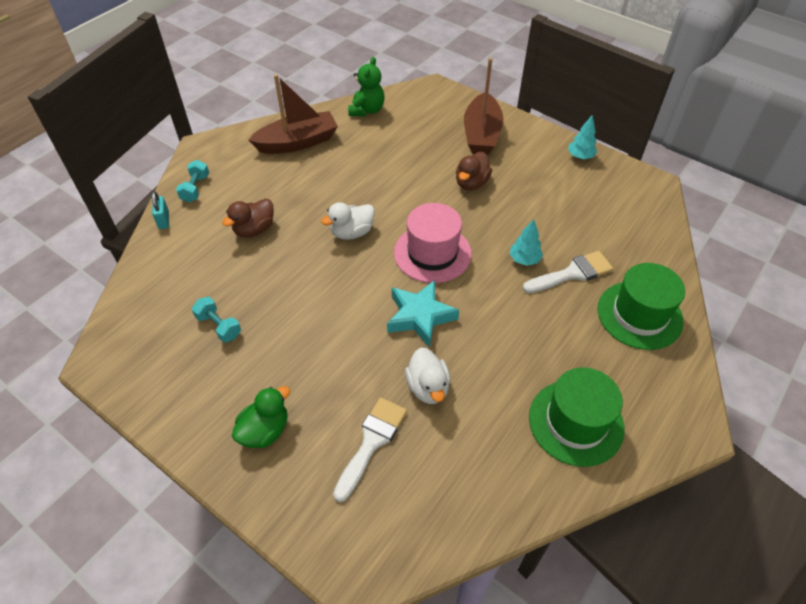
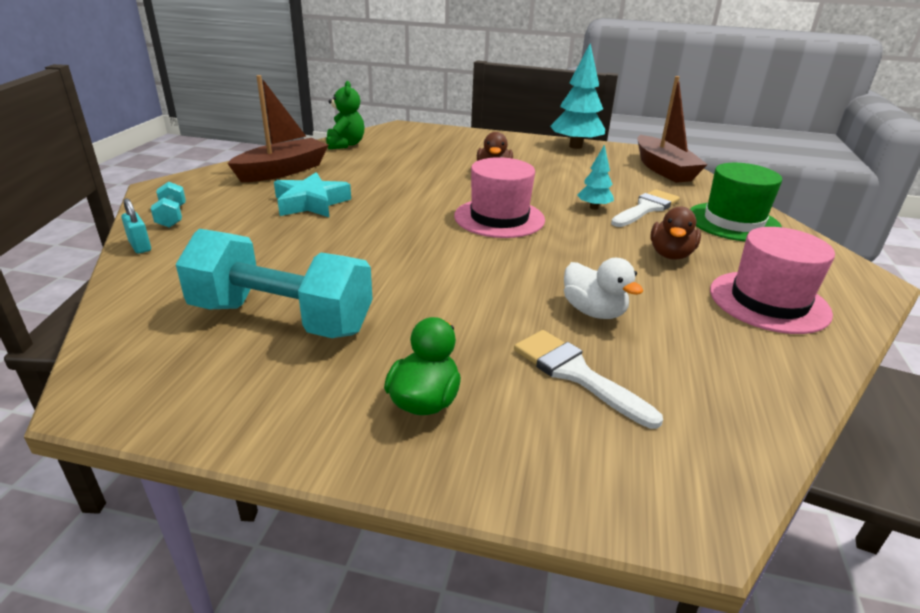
camera: 25 degrees left, 20 degrees down
(219, 326) = (282, 319): turquoise dumbbell -> turquoise dumbbell, size x2.33
(254, 229) = (274, 234): brown duck -> brown duck (670, 255)
(352, 232) = (397, 218): white duck -> none
(371, 442) = (576, 374): white brush -> white brush turned 45 degrees counterclockwise
(420, 316) = (530, 262): turquoise star -> turquoise star (311, 203)
(481, 134) = (474, 145): brown boat -> brown boat (663, 169)
(576, 422) = (768, 302): green hat -> pink hat
(580, 157) = (575, 146): turquoise tree -> turquoise tree, size x1.91

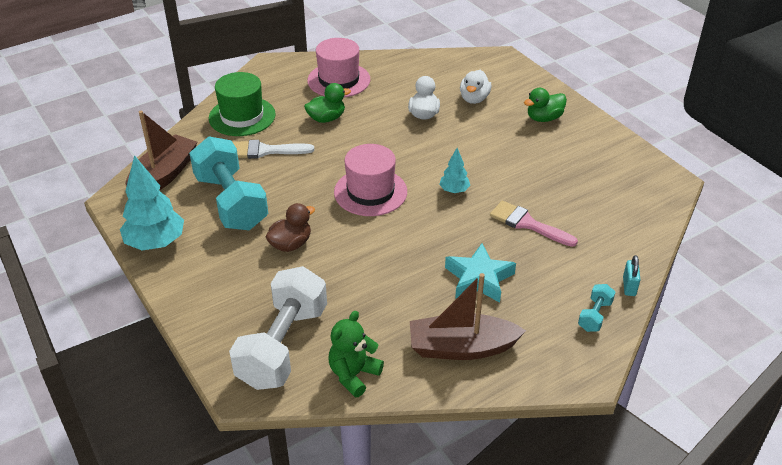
camera: 135 degrees left, 10 degrees up
(282, 319) = (573, 182): turquoise dumbbell -> turquoise dumbbell (231, 202)
(303, 253) = (527, 224): none -> pink brush
(408, 141) = (283, 346): none -> white dumbbell
(576, 374) = (474, 99): white brush -> white duck
(593, 207) = (295, 169): turquoise tree -> turquoise tree (454, 190)
(670, 255) = (326, 118): brown duck -> green duck

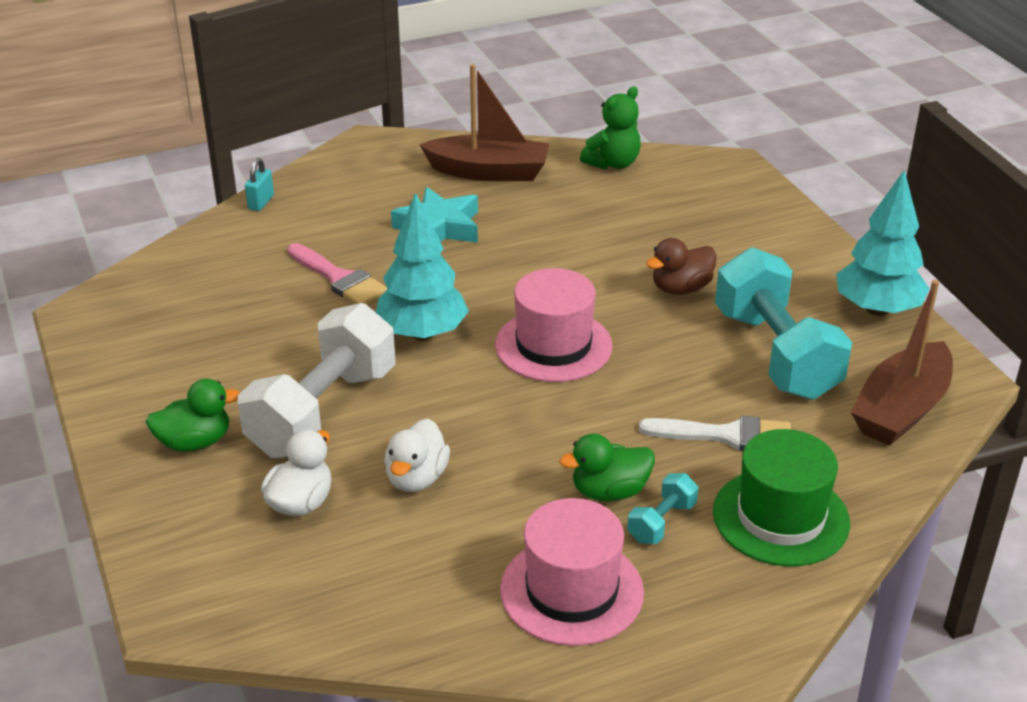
camera: 170 degrees left, 5 degrees down
(283, 346) = (690, 191): white dumbbell -> white dumbbell (323, 412)
(454, 190) = (422, 333): turquoise tree -> turquoise tree, size x1.91
(594, 315) = (323, 182): turquoise dumbbell -> turquoise dumbbell (661, 522)

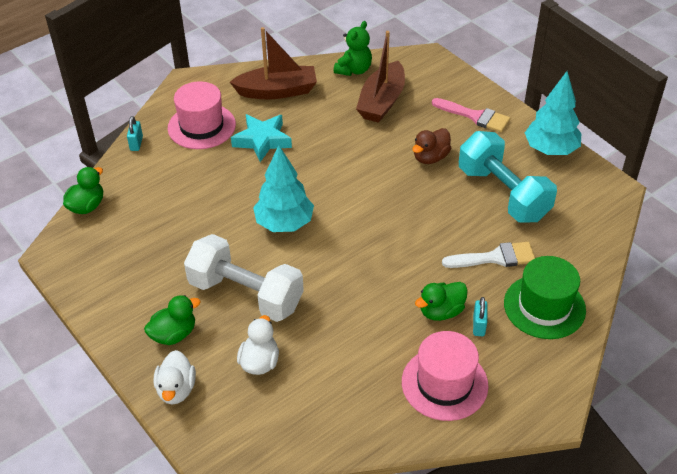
camera: 15 degrees left, 10 degrees up
(156, 264) = (87, 206): none -> green duck
(323, 412) = (246, 294): white dumbbell -> white dumbbell turned 75 degrees counterclockwise
(339, 279) = (214, 193): pink brush -> pink brush (475, 116)
(416, 478) = (323, 328): white duck -> white duck (176, 389)
(553, 345) = (369, 215): pink hat -> pink hat (201, 126)
(661, 522) = (479, 325): turquoise dumbbell -> turquoise padlock
(901, 409) = (587, 218): brown boat -> brown boat (382, 102)

